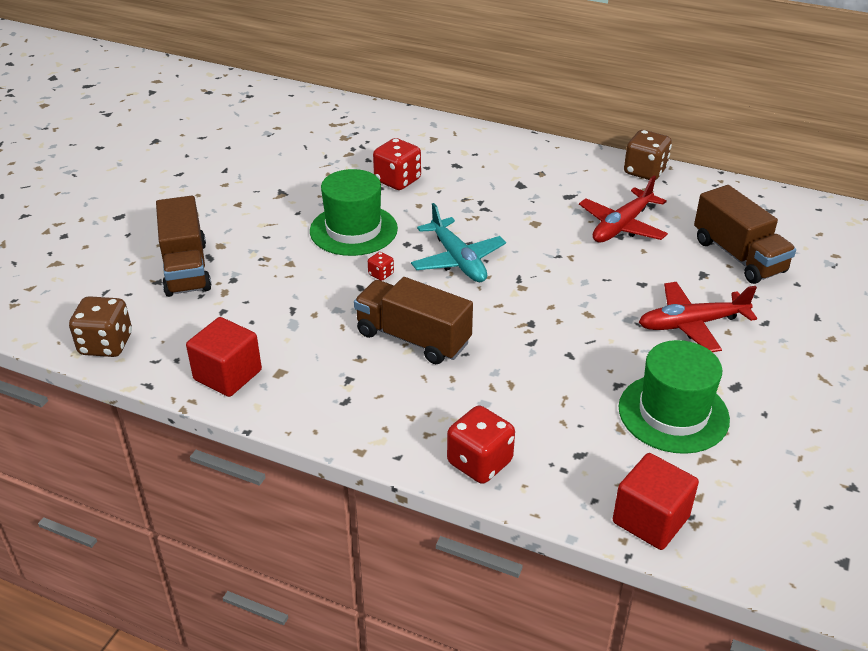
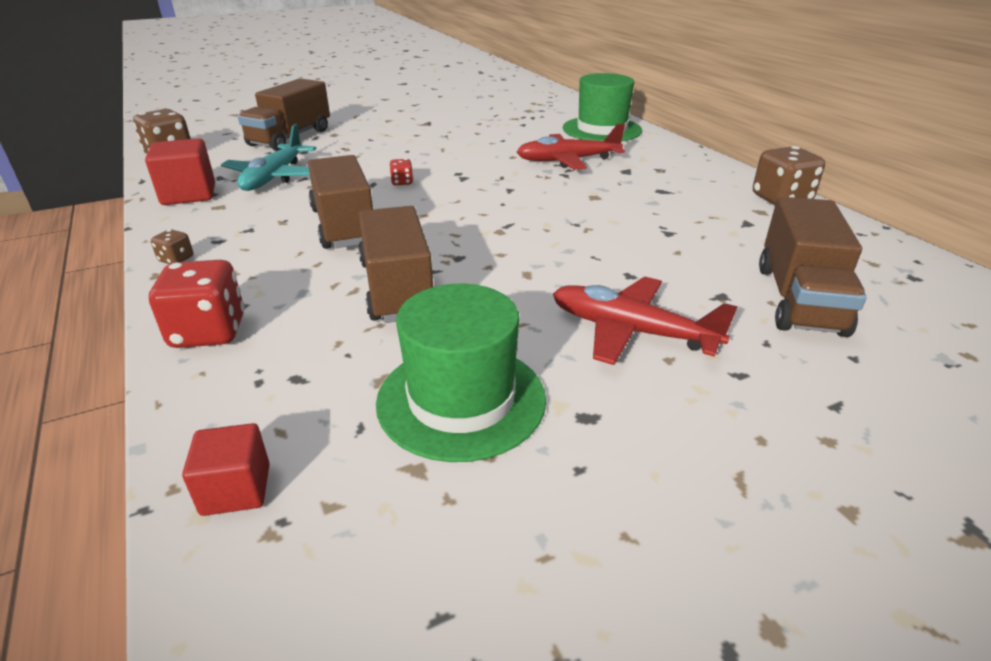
camera: 40 degrees right, 5 degrees down
(348, 432) = (176, 259): none -> brown dice
(353, 230) = (434, 154): green hat -> green hat (602, 129)
(397, 180) = (523, 140): red dice -> none
(458, 260) = (478, 195): turquoise plane -> turquoise plane (274, 177)
(534, 367) = (397, 288): none -> brown truck
(622, 226) = (684, 227): red plane -> red plane (568, 161)
(650, 520) = (236, 489): red cube -> red cube, size x0.63

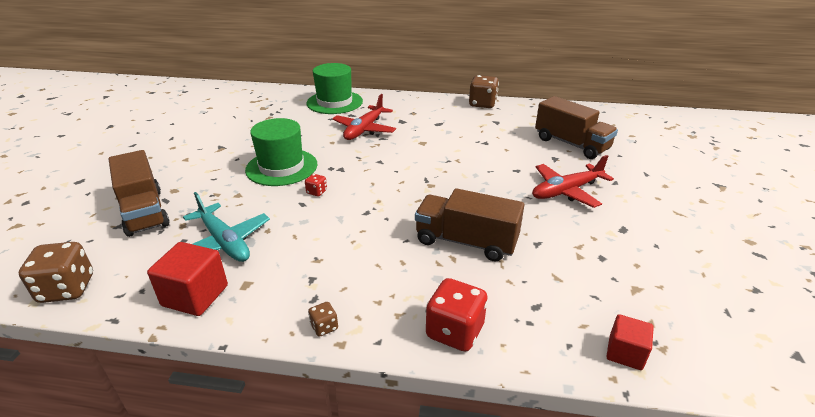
camera: 55 degrees left, 0 degrees up
(344, 226) = (358, 235): brown truck -> none
(461, 399) = (590, 257): green hat -> green hat (281, 167)

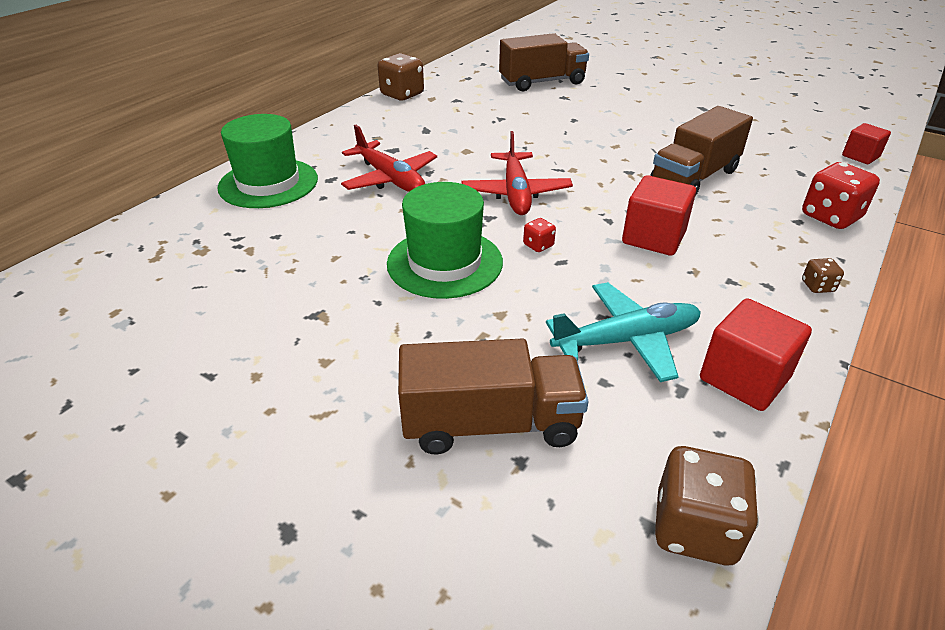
camera: 65 degrees left, 5 degrees up
(353, 235) = (653, 237): none -> red cube
(566, 191) = (629, 110): red plane -> red plane (516, 193)

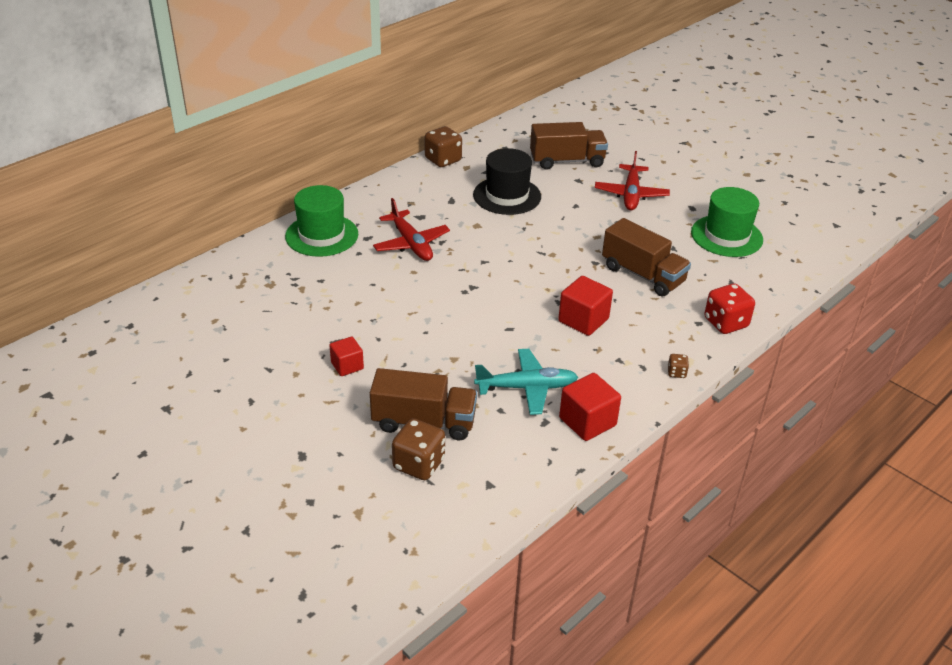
camera: 10 degrees right, 0 degrees up
(445, 263) = (430, 317): green hat -> green hat (726, 236)
(490, 119) = (507, 196): none -> black hat
(516, 193) = (500, 269): red plane -> red plane (631, 194)
(538, 245) = (498, 314): red dice -> none
(694, 177) = (643, 275): brown truck -> brown truck turned 105 degrees counterclockwise
(694, 528) = (512, 490): brown dice -> brown dice (419, 464)
(860, 156) = (791, 274): red cube -> red cube (347, 366)

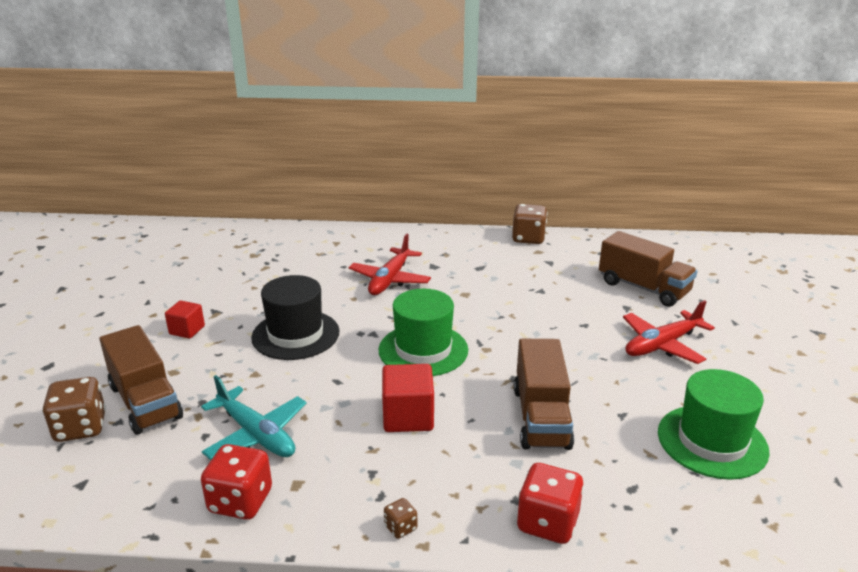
camera: 50 degrees right, 10 degrees down
(322, 235) = (343, 243): green hat -> green hat (423, 350)
(507, 196) = (533, 286): black hat -> black hat (295, 335)
(587, 422) = (240, 501): red cube -> red dice

